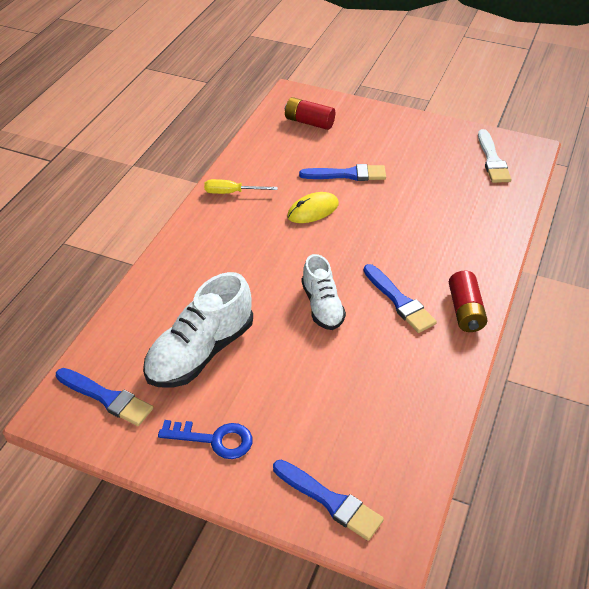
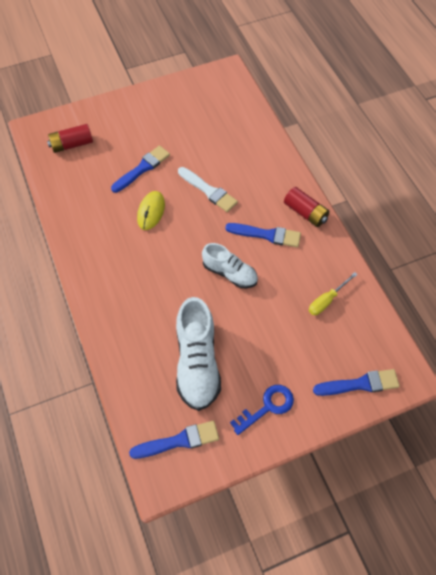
camera: 45 degrees left, 15 degrees up
(231, 192) = (84, 238): yellow screwdriver -> yellow screwdriver (327, 300)
(492, 160) = (215, 95): white brush -> white brush (208, 191)

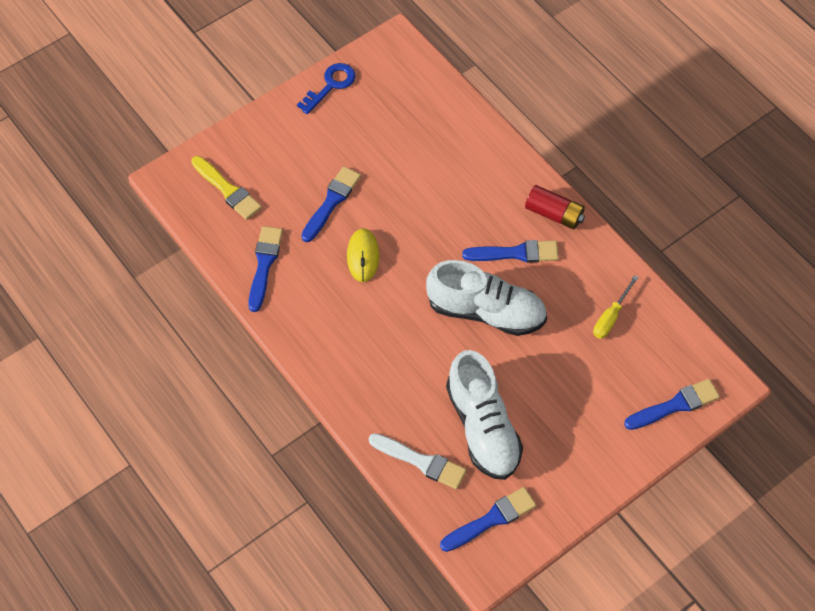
camera: 15 degrees left, 0 degrees up
(72, 144) = (227, 190): red battery -> yellow brush
(77, 201) = (264, 264): none -> blue brush
(208, 191) = (426, 213): white brush -> white brush (421, 462)
(230, 273) = (486, 311): white shoe -> white shoe, size x1.59
(267, 407) = (579, 457): blue key -> blue key (331, 85)

